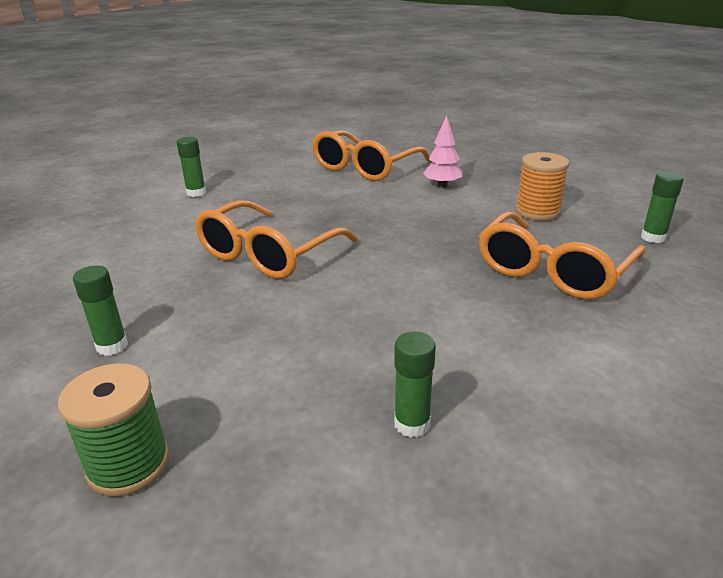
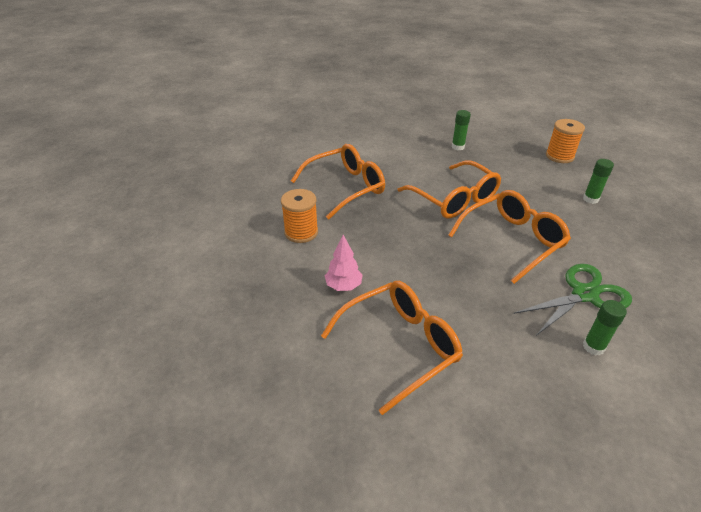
camera: 160 degrees left, 10 degrees up
(128, 465) = (559, 156): green spool -> orange spool
(188, 222) = (584, 294): none -> green scissors
(367, 290) = (454, 199): none -> orange glasses
(653, 238) = (262, 193): green glue stick -> none

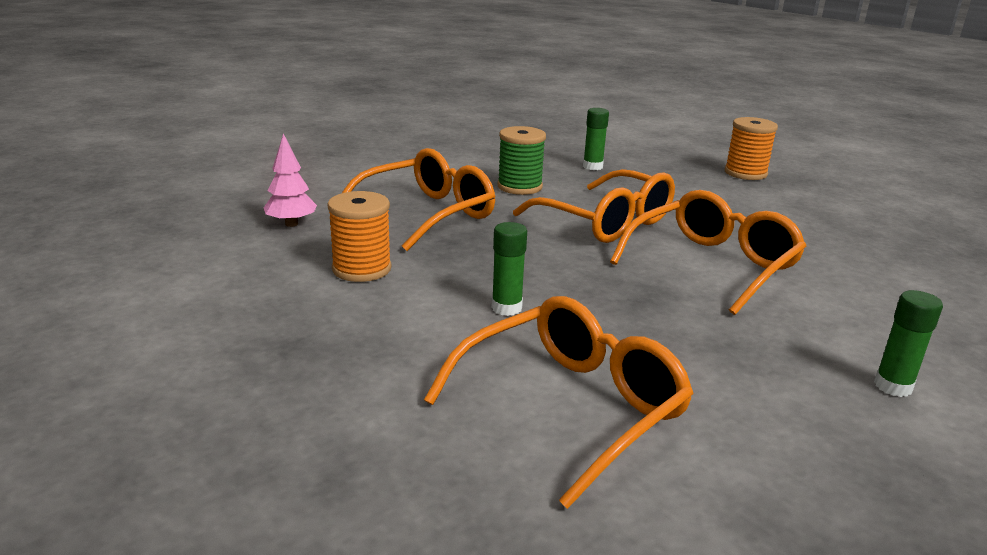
camera: 10 degrees left, 15 degrees down
(343, 286) = (450, 333): pink tree -> pink tree (291, 224)
(406, 165) = (519, 187): none -> green spool
(584, 294) = (849, 323): green scissors -> none
(590, 199) = (809, 216): green glue stick -> green glue stick (506, 308)

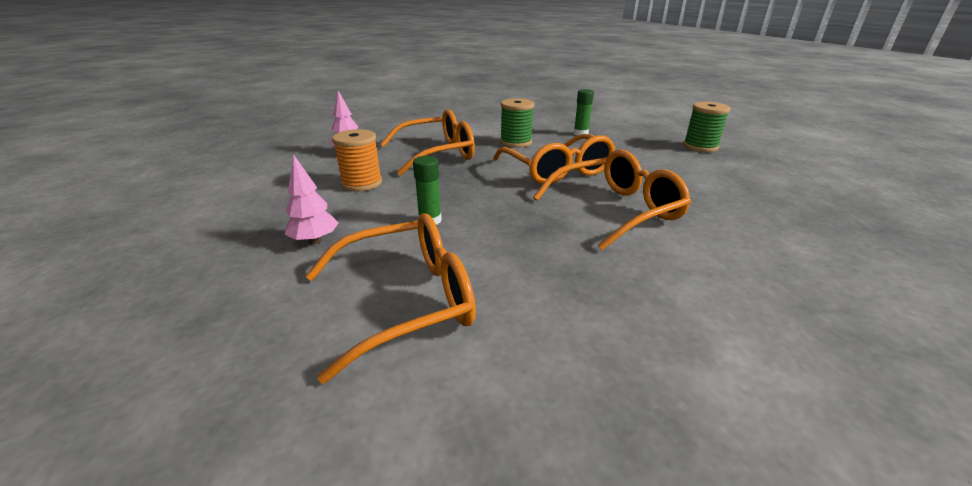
camera: 20 degrees right, 5 degrees up
(379, 356) = (315, 240): none -> pink tree
(745, 173) = (700, 146): orange spool -> green spool
(893, 386) = (705, 337): green glue stick -> none

